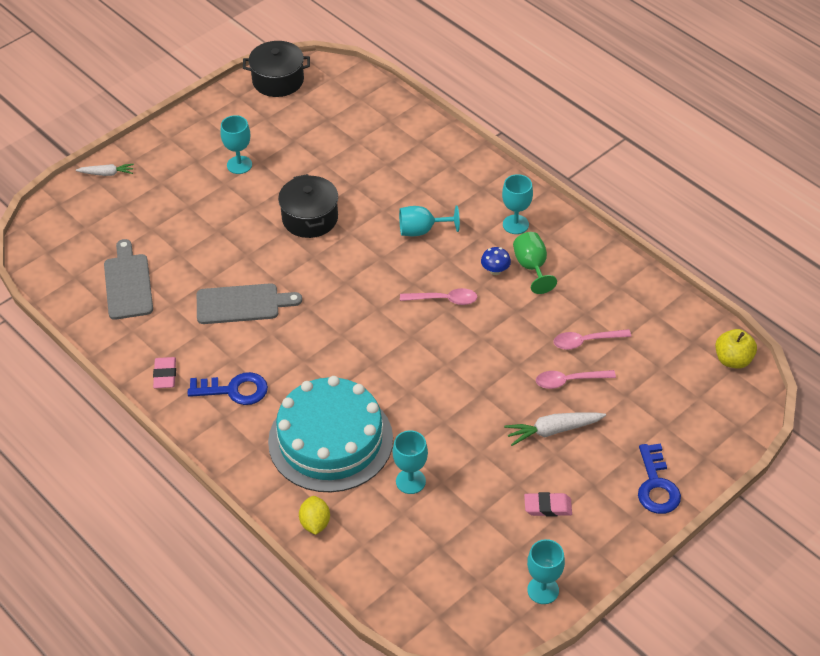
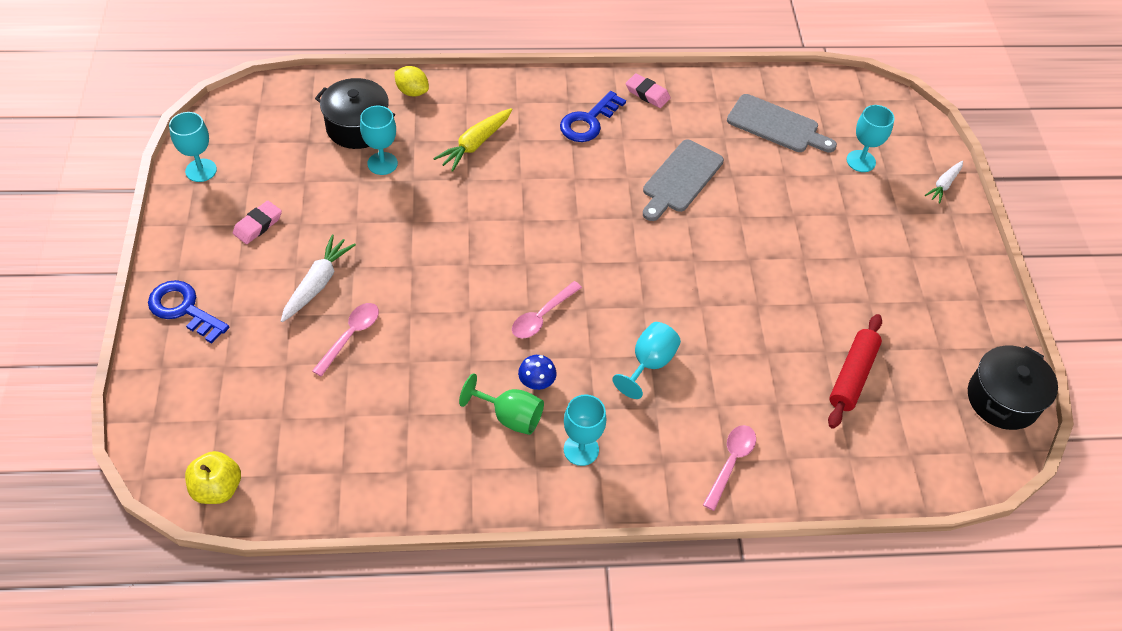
camera: 125 degrees right, 5 degrees up
(239, 165) = (877, 283): turquoise goblet -> turquoise goblet (861, 161)
(310, 218) = (749, 289): black pot -> black pot (358, 127)
(329, 143) = (852, 376): none -> red rolling pin
(330, 440) = (475, 144): turquoise cake -> yellow carrot
(586, 341) = (376, 385): pink spoon -> pink spoon (731, 463)

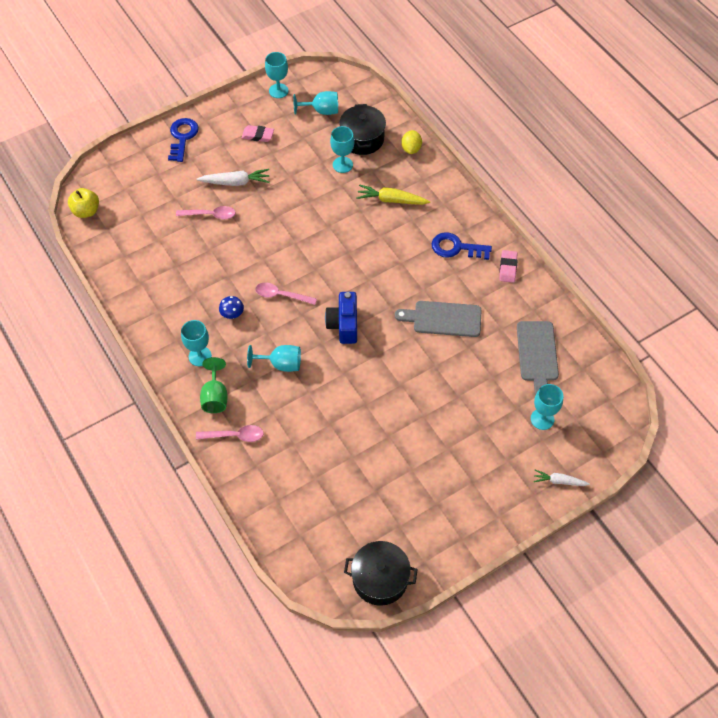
camera: 65 degrees right, 5 degrees up
(276, 144) = (321, 111): none -> turquoise goblet
(510, 416) = (202, 312): green goblet -> green goblet (215, 396)
(629, 273) = (344, 325): none -> blue camera
(852, 376) = (342, 480): red rolling pin -> none

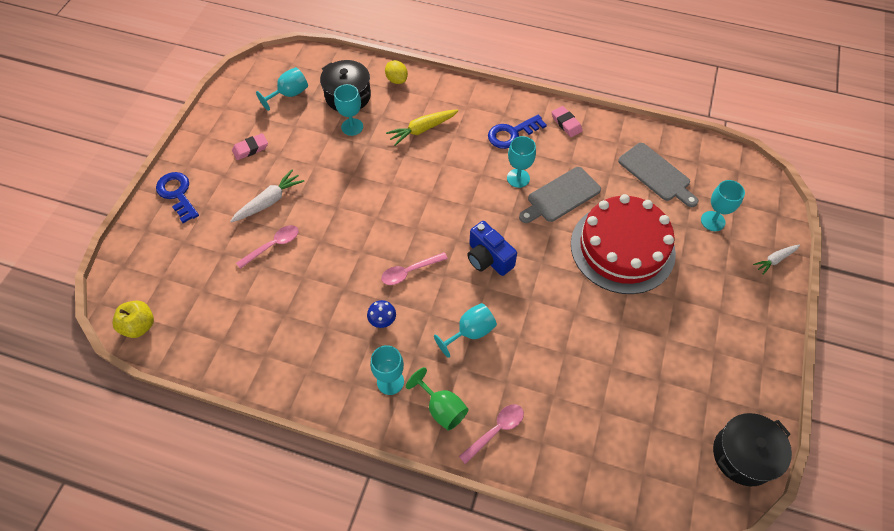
camera: 40 degrees left, 0 degrees up
(278, 91) = (233, 100): turquoise goblet -> turquoise goblet (518, 178)
(448, 387) = (622, 248): none -> red cake

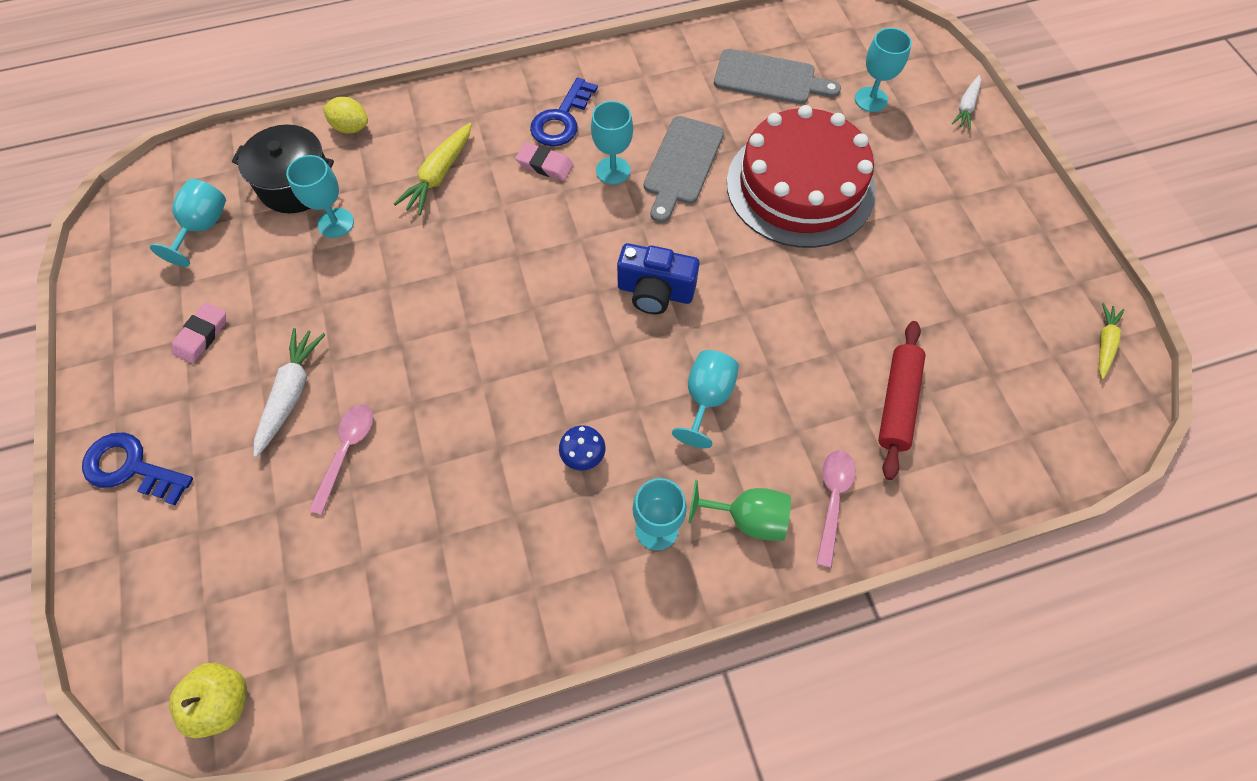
camera: 35 degrees left, 5 degrees up
(409, 271) = (568, 369): pink spoon -> none
(566, 123) = (618, 72): pink eraser -> pink eraser (545, 165)
(578, 404) = (897, 403): none -> red rolling pin
(743, 455) = (1104, 343): black pot -> yellow carrot

